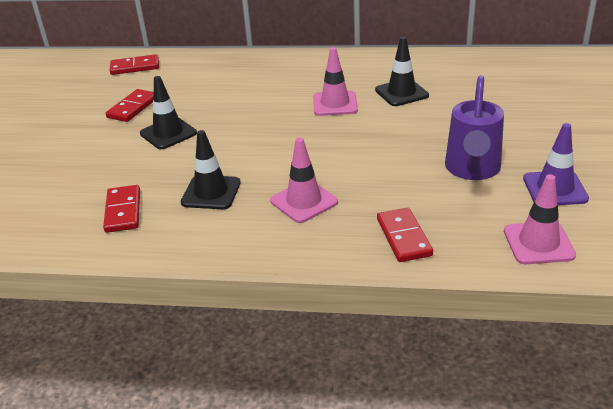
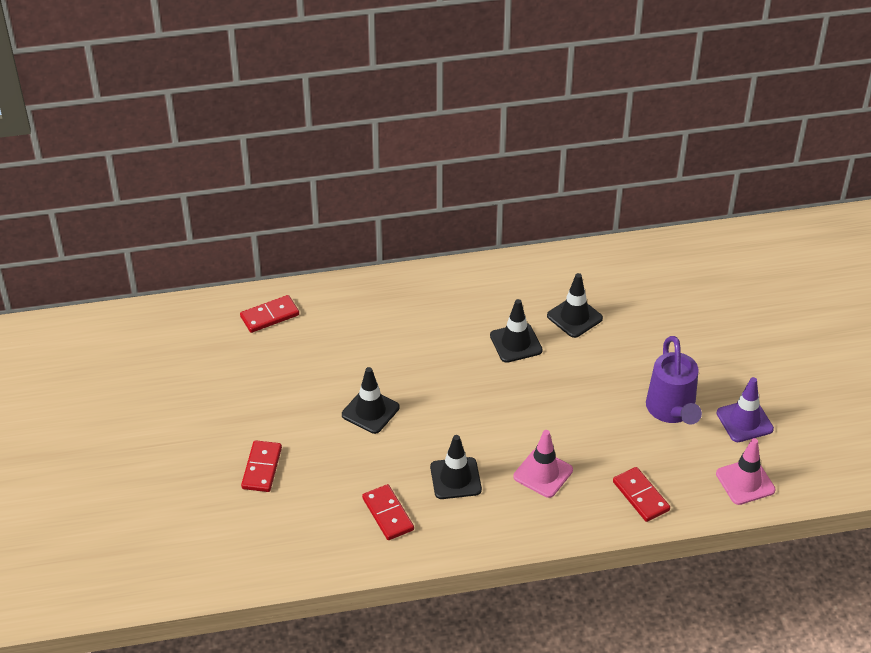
camera: 20 degrees left, 10 degrees up
(133, 108) = (310, 380): red domino -> red domino (262, 468)
(335, 104) = (516, 343): pink traffic cone -> black traffic cone

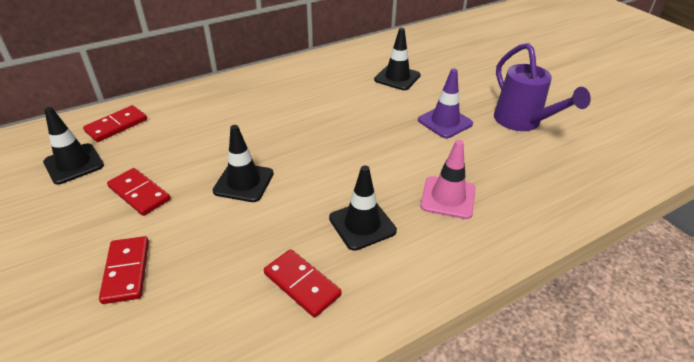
camera: 20 degrees left, 5 degrees down
(516, 343) = (359, 102): black traffic cone -> black traffic cone (74, 164)
(641, 496) = (553, 194): red domino -> red domino (139, 193)
(744, 421) = (584, 117): purple traffic cone -> purple traffic cone (445, 122)
(745, 482) = (628, 160): pink traffic cone -> none

